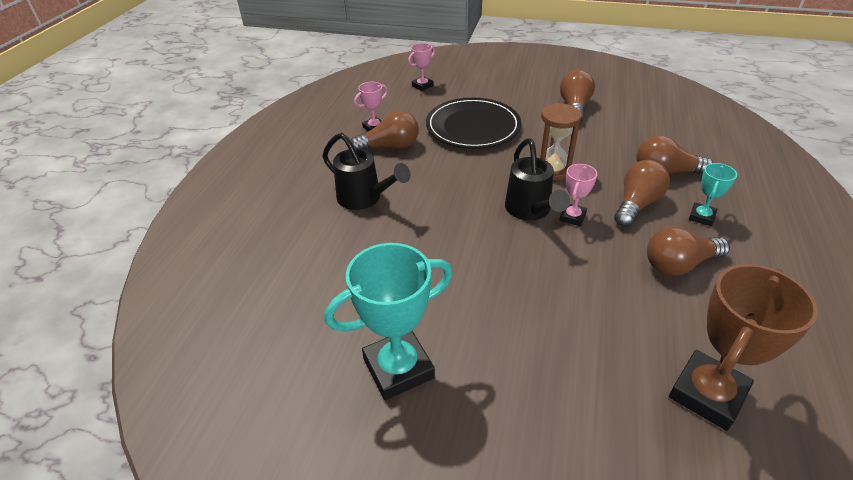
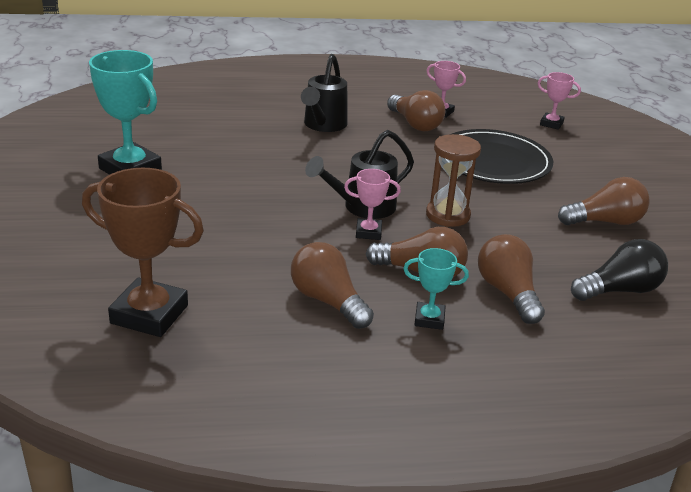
camera: 65 degrees right, 10 degrees down
(661, 128) = (619, 290): none -> black light bulb

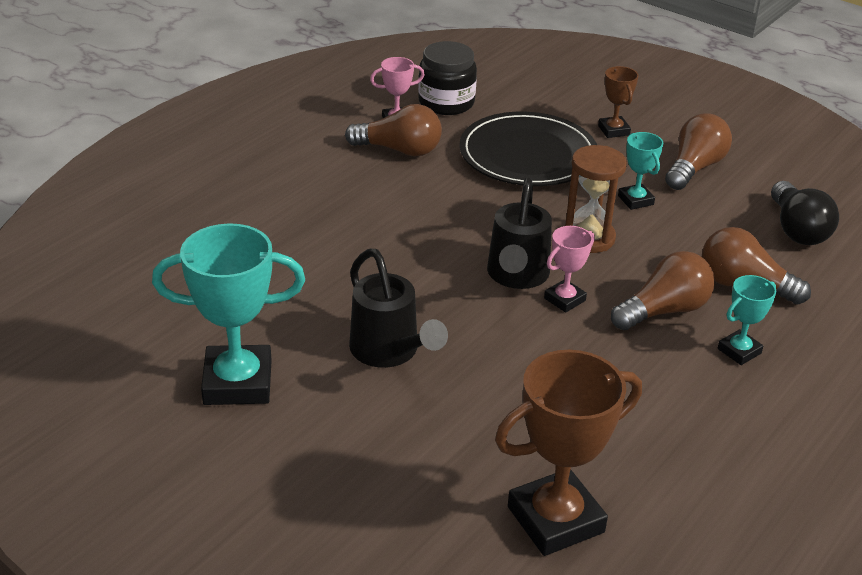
camera: 45 degrees left, 5 degrees up
(323, 125) = (323, 203): black watering can -> black watering can (389, 352)
(328, 301) = (652, 391): brown light bulb -> none
(491, 117) = (446, 103): none -> black jar
(522, 215) = (635, 200): none -> turquoise trophy
(551, 124) = (502, 82): pink trophy -> none
(583, 177) = (613, 130): none -> brown trophy
(619, 290) = (797, 229): black light bulb -> black light bulb turned 150 degrees clockwise

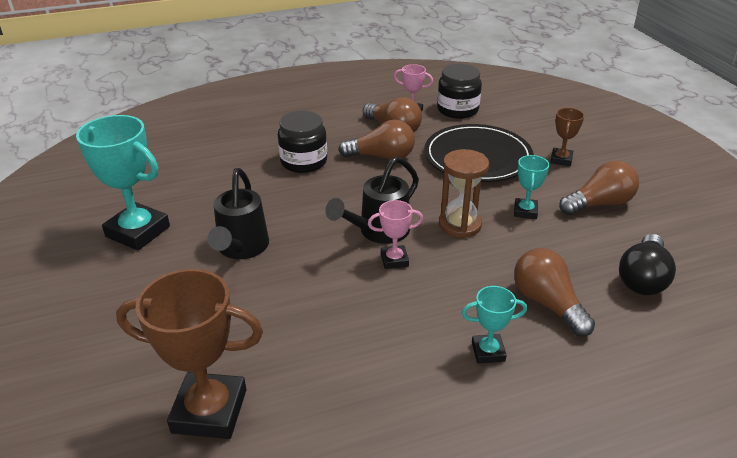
camera: 35 degrees right, 0 degrees up
(339, 225) = (304, 162): none -> black jar
(664, 311) = (460, 296): brown light bulb -> brown light bulb (381, 157)

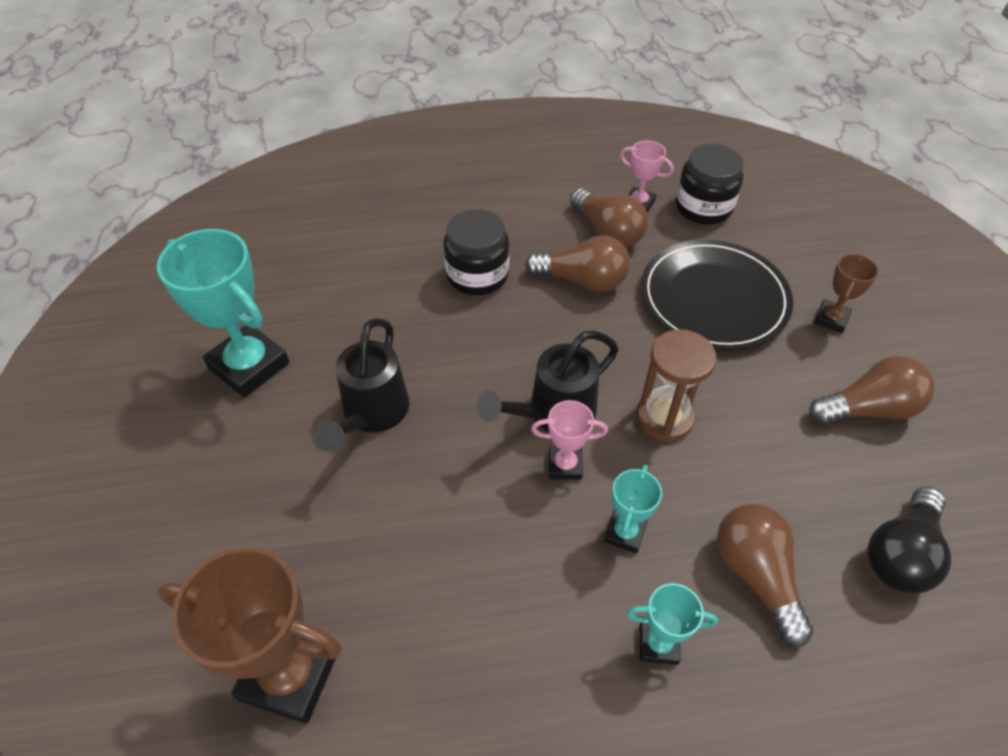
camera: 10 degrees right, 15 degrees up
(525, 211) = (760, 406): turquoise trophy -> turquoise trophy (625, 533)

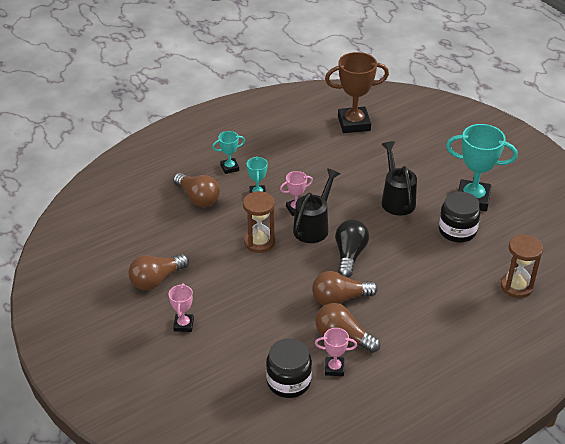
camera: 155 degrees right, 10 degrees down
(335, 218) = (516, 286): none -> brown hourglass
(477, 275) = (402, 281): black jar -> black jar (457, 230)
(713, 298) = (257, 314): black plate -> none
(831, 319) = (183, 325): brown trophy -> pink trophy
(900, 553) = (137, 224): black light bulb -> black light bulb (349, 255)

